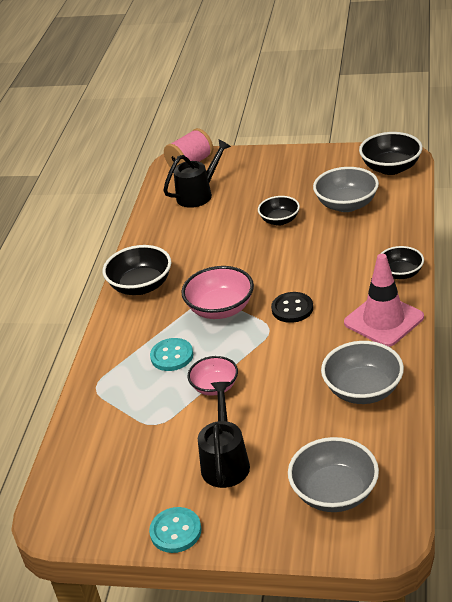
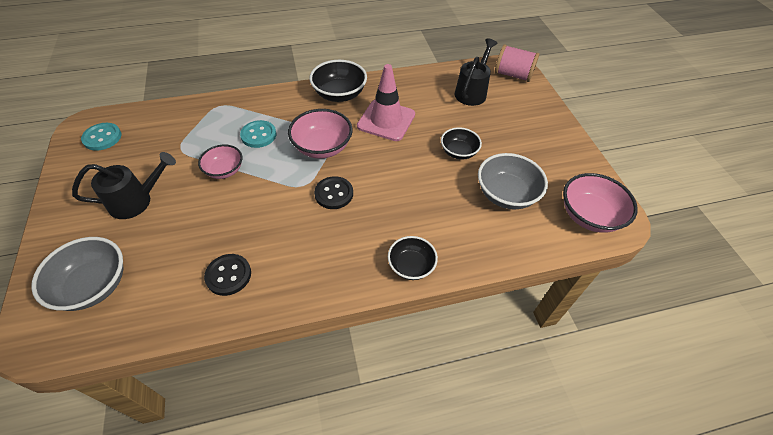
camera: 60 degrees right, 15 degrees up
(175, 531) = (63, 192): turquoise button -> turquoise button (102, 138)
(199, 194) = (472, 92): black watering can -> black watering can turned 90 degrees counterclockwise
(363, 390) = (228, 275): grey bowl -> black button
(383, 320) = (333, 268): pink traffic cone -> pink traffic cone (386, 120)
(391, 168) = (589, 216): black bowl -> pink bowl

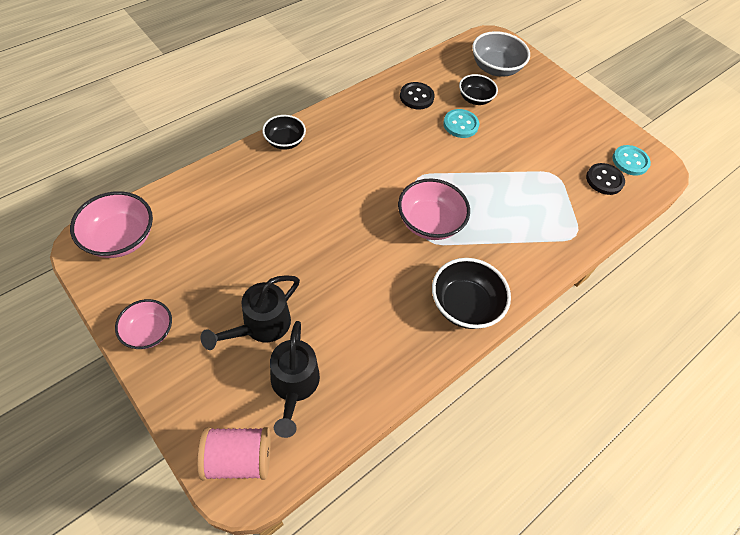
camera: 150 degrees right, 5 degrees up
(137, 201) = (534, 122): black watering can -> black watering can (260, 326)
(224, 170) = (496, 168): pink bowl -> pink bowl (149, 332)
(258, 135) = (502, 214): turquoise button -> turquoise button (460, 125)
(334, 194) = (384, 178): black button -> black button (604, 180)
(386, 120) = (384, 285): pink traffic cone -> none
(458, 152) = (281, 269): black bowl -> black bowl (475, 99)
(506, 194) = (214, 233): grey bowl -> none

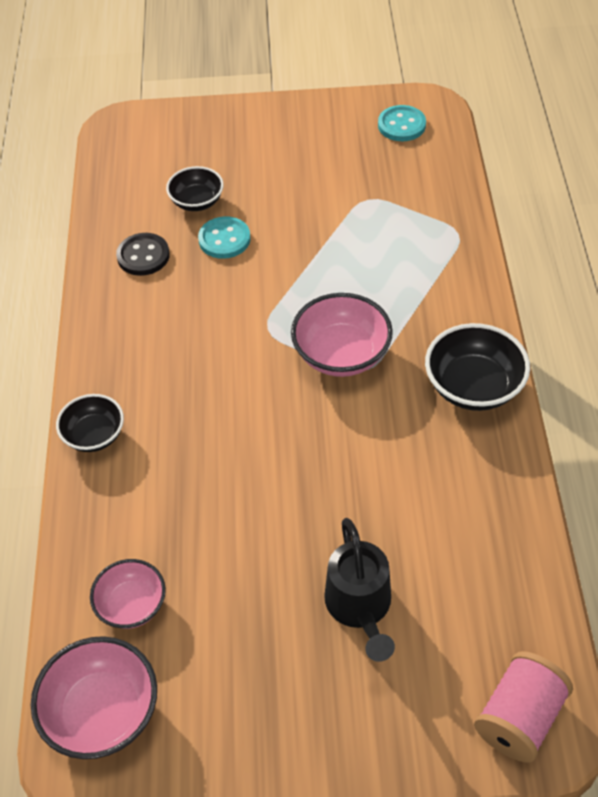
camera: 45 degrees left, 5 degrees down
(149, 332) = (280, 741): pink bowl -> pink bowl (132, 605)
(294, 386) = (464, 612): black watering can -> none
(495, 68) = (167, 153): grey bowl -> none
(604, 180) = (408, 163): black button -> none

